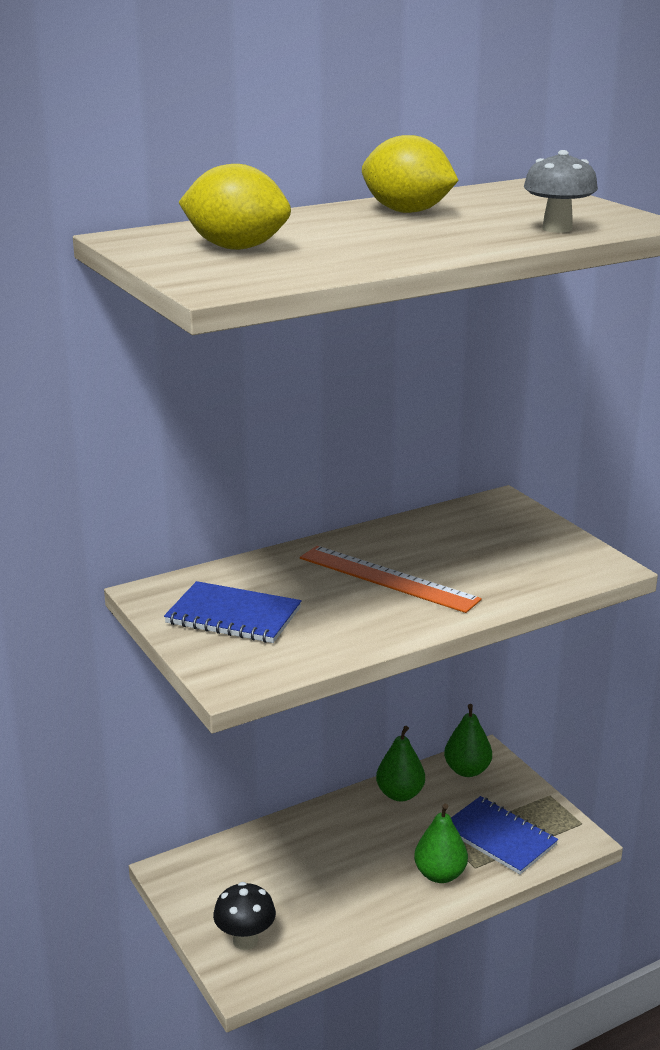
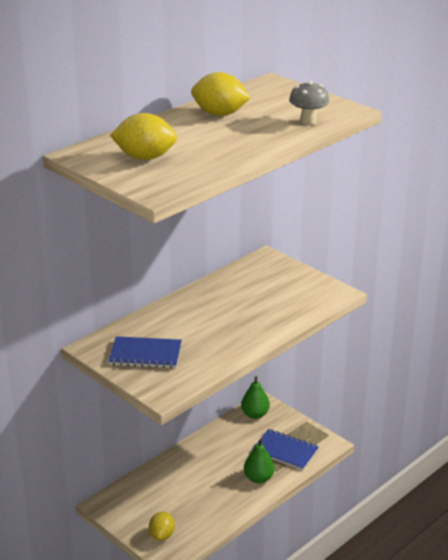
camera: 15 degrees left, 5 degrees up
(245, 940) = (162, 535): black mushroom -> yellow lemon
(387, 578) = (221, 318): orange ruler -> none
(400, 794) = (220, 435): green pear -> none

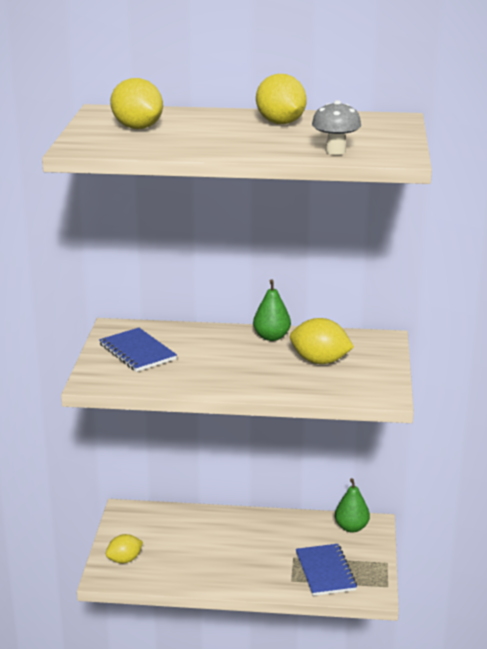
camera: 50 degrees right, 5 degrees down
(258, 478) = (266, 575): green pear -> green pear (271, 337)
(263, 293) = (320, 361): none -> yellow lemon

